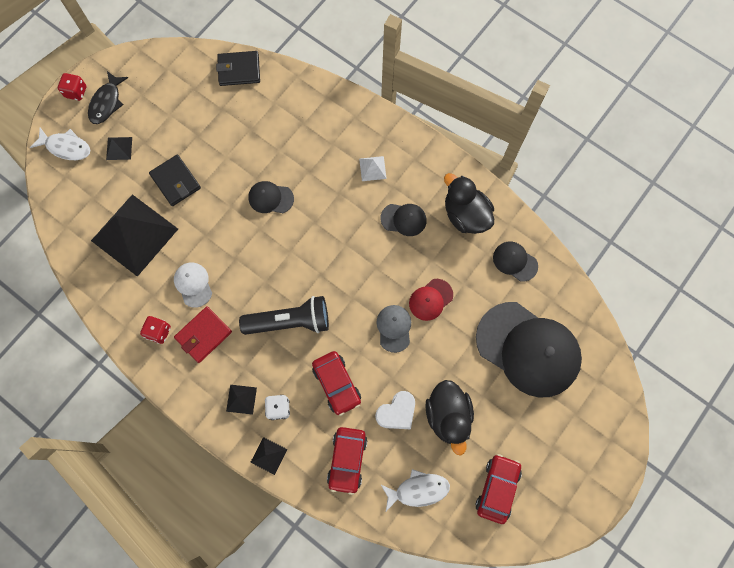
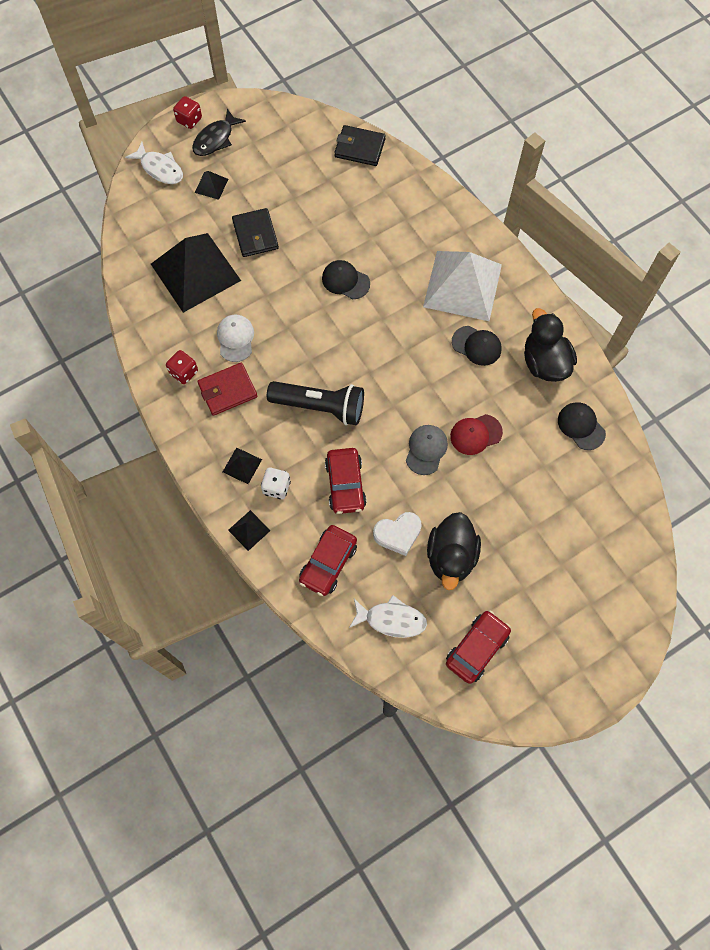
camera: 20 degrees right, 5 degrees down
(372, 168) = (462, 285): white pyramid -> white pyramid, size x2.44
(528, 349) = (563, 519): black cap -> none

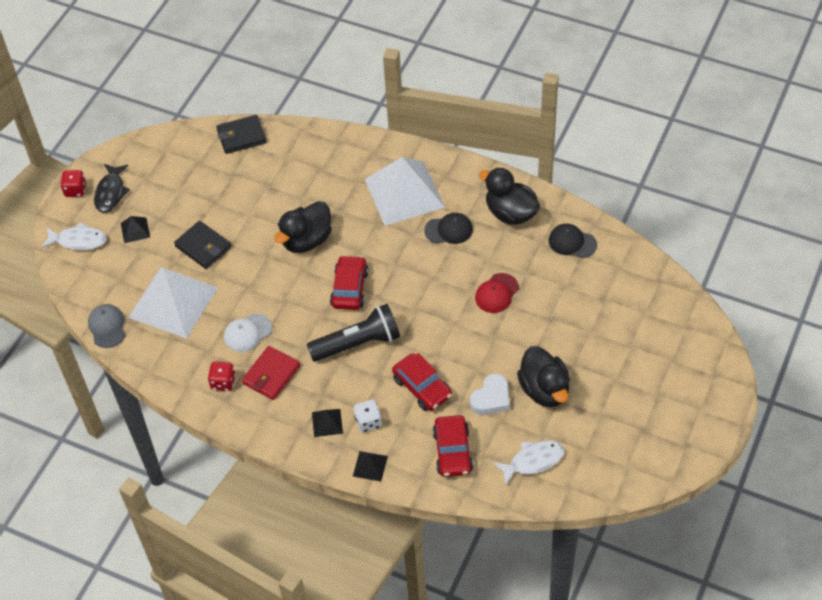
camera: 30 degrees left, 15 degrees down
(195, 272) = (173, 302): black pyramid -> white pyramid
(235, 338) = (247, 333): white cap -> white cap turned 90 degrees counterclockwise
(345, 281) = (306, 240): black cap -> black duck
(426, 450) = (466, 326): grey cap -> grey cap (107, 327)
(477, 648) = (613, 441): red car -> red car (349, 288)

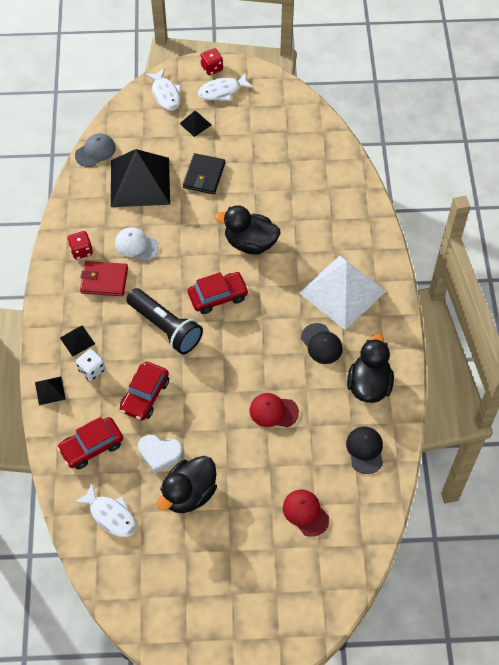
camera: 60 degrees right, 5 degrees up
(111, 193) = (222, 91): black fish -> white fish
(173, 302) = (140, 182): white pyramid -> black pyramid
(241, 136) = (331, 148): black wallet -> none
(609, 309) = (305, 513): none -> red cap

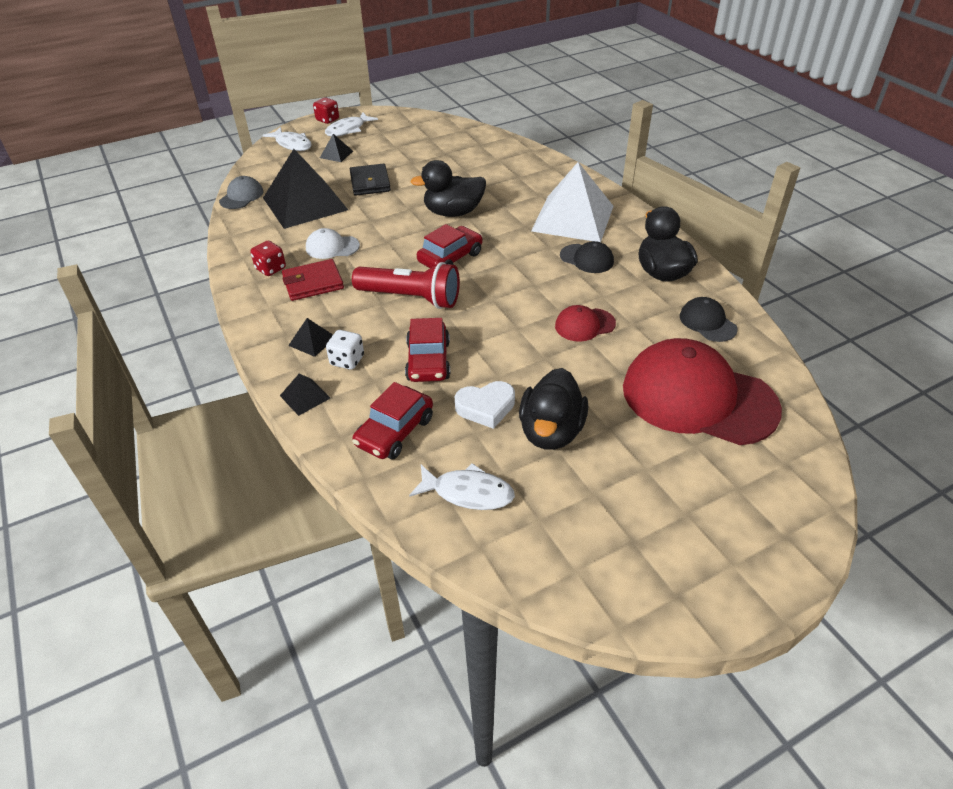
camera: 25 degrees left, 15 degrees down
(166, 328) = (411, 298): black flashlight -> red flashlight
(305, 513) = (698, 398): red cap -> red cap, size x2.25

